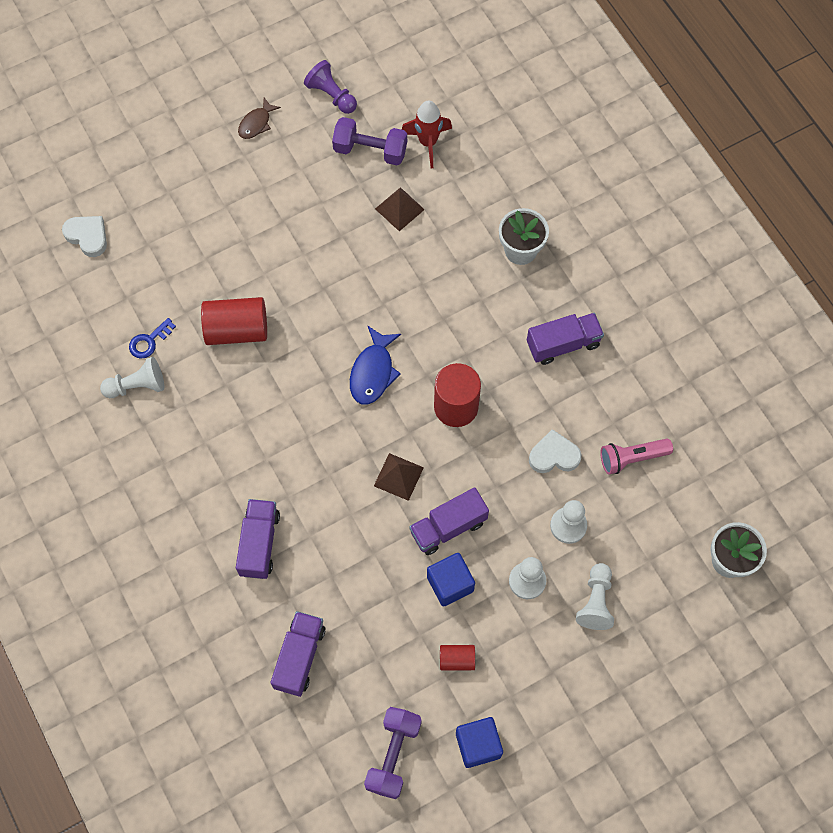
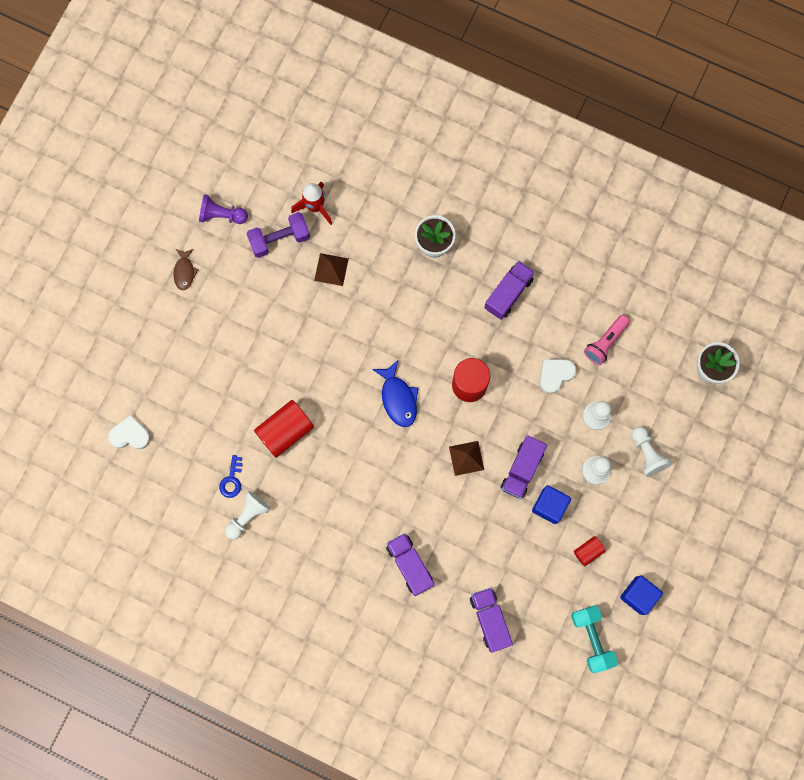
camera: 35 degrees left, 10 degrees up
(393, 755) = (592, 639): purple dumbbell -> turquoise dumbbell

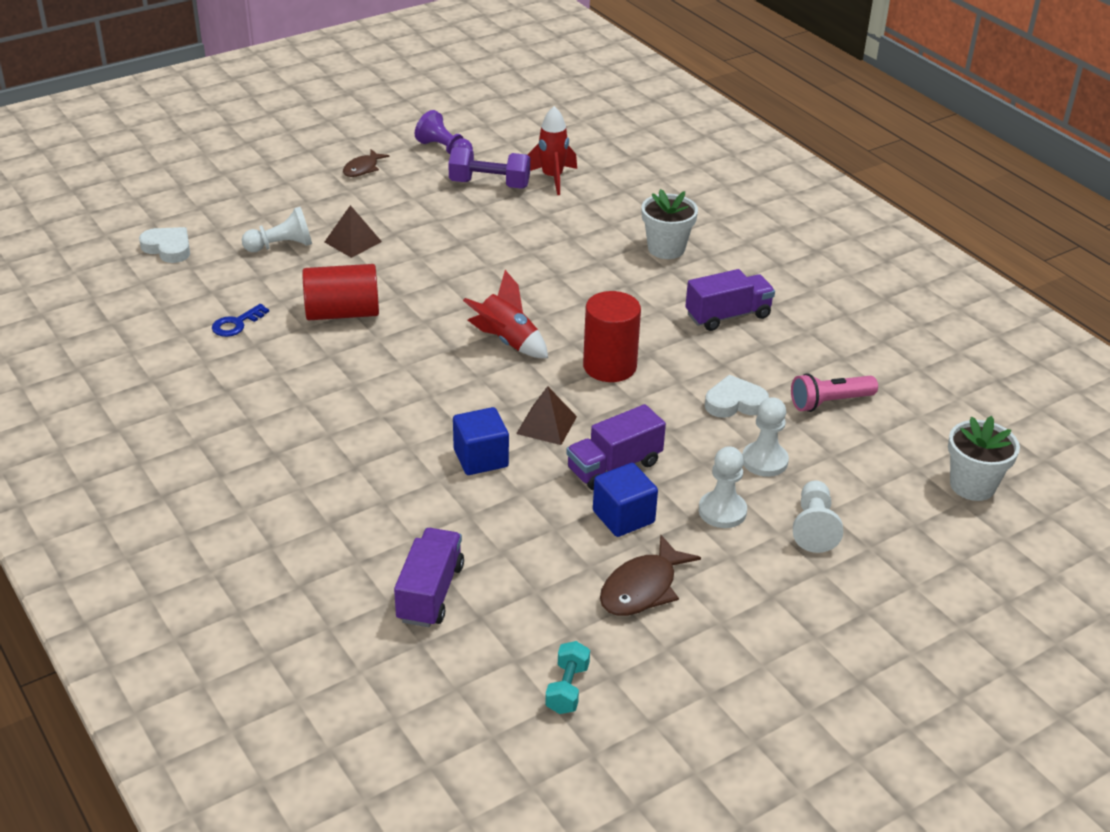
camera: 30 degrees right, 40 degrees down
(248, 516) = (220, 359): white pawn -> white pawn (281, 246)
(331, 269) = (526, 223): brown pyramid -> brown pyramid (353, 242)
(398, 398) = (507, 342): blue fish -> red rocket
(410, 565) = (373, 488): purple truck -> none
(588, 551) = (642, 588): red cylinder -> brown fish
(592, 639) = (567, 688): turquoise dumbbell -> turquoise dumbbell, size x0.61
(638, 595) = (684, 673): blue cube -> blue cube (481, 458)

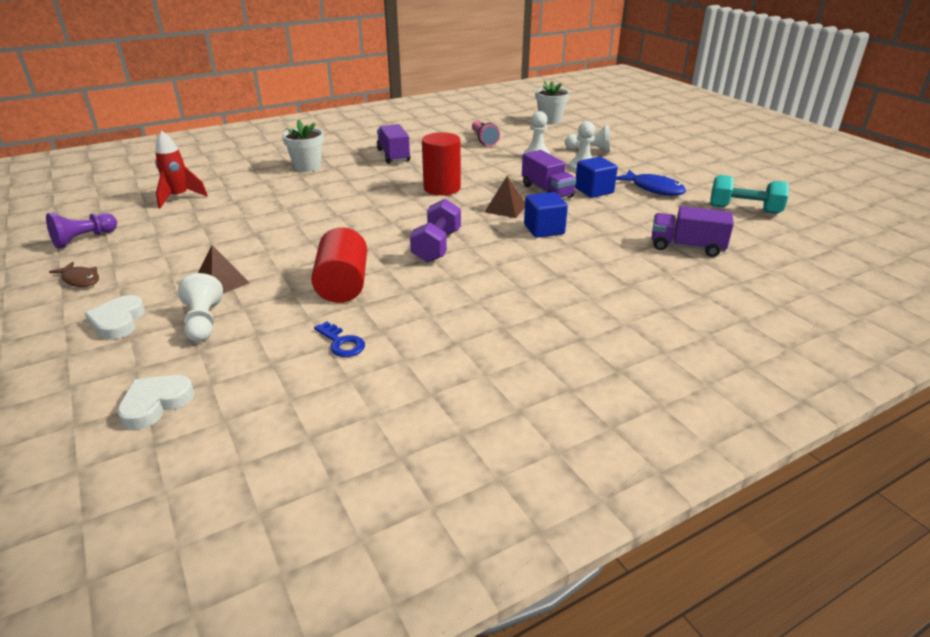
camera: 85 degrees left, 5 degrees down
(489, 184) = (167, 221): purple dumbbell -> purple dumbbell (437, 246)
(507, 342) = (405, 218): red rocket -> none
(567, 688) = (744, 210): turquoise dumbbell -> turquoise dumbbell, size x1.63
(642, 588) = (653, 189): brown fish -> blue fish
(735, 402) = (483, 159): white heart -> white heart (118, 321)

